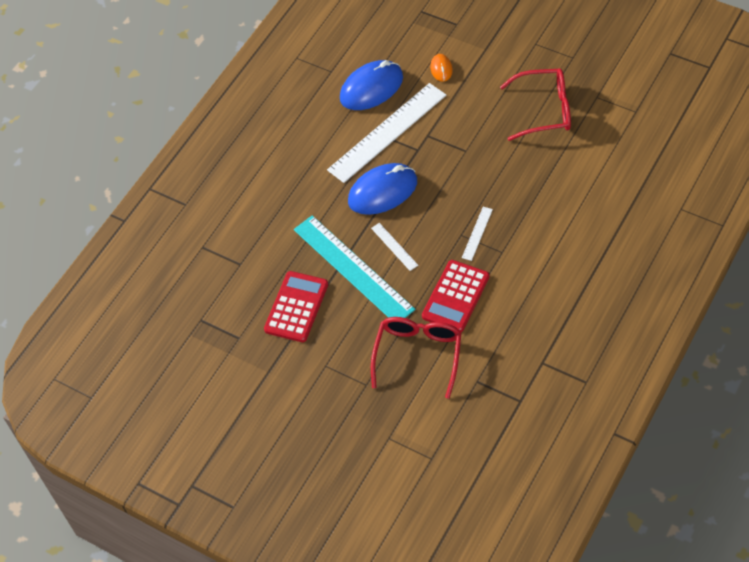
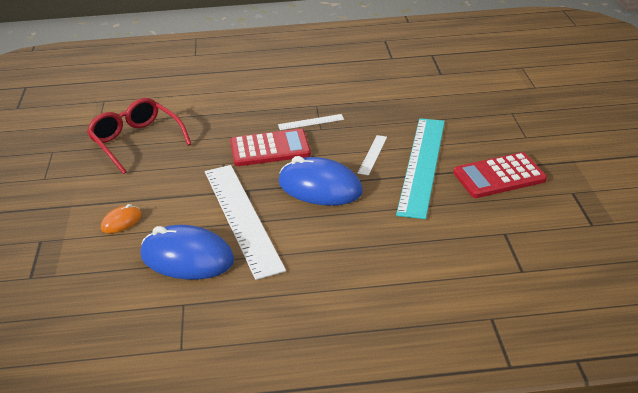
camera: 130 degrees left, 20 degrees down
(387, 132) = (242, 218): white ruler -> white ruler turned 60 degrees clockwise
(418, 354) = (455, 102): red glasses -> none
(455, 296) = (383, 108): red calculator -> red calculator (270, 149)

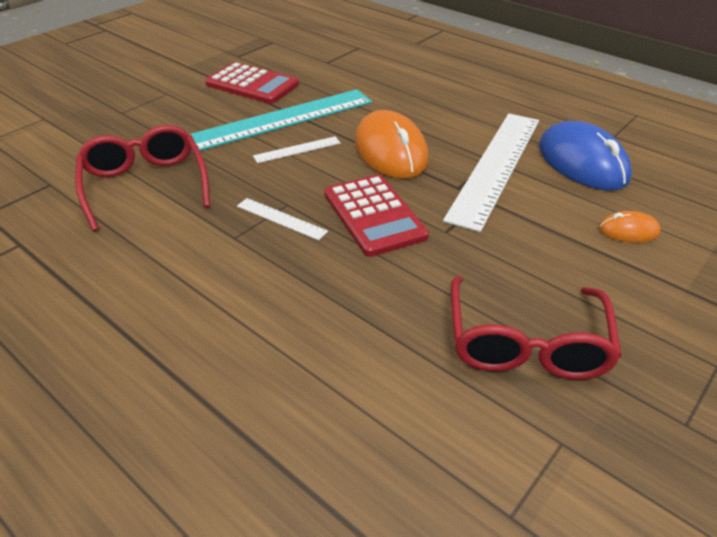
camera: 135 degrees left, 5 degrees up
(270, 149) = (374, 215): red calculator -> red calculator turned 150 degrees counterclockwise
(320, 187) = (390, 151): blue mouse -> orange mouse
(402, 97) = (145, 184): none -> red glasses

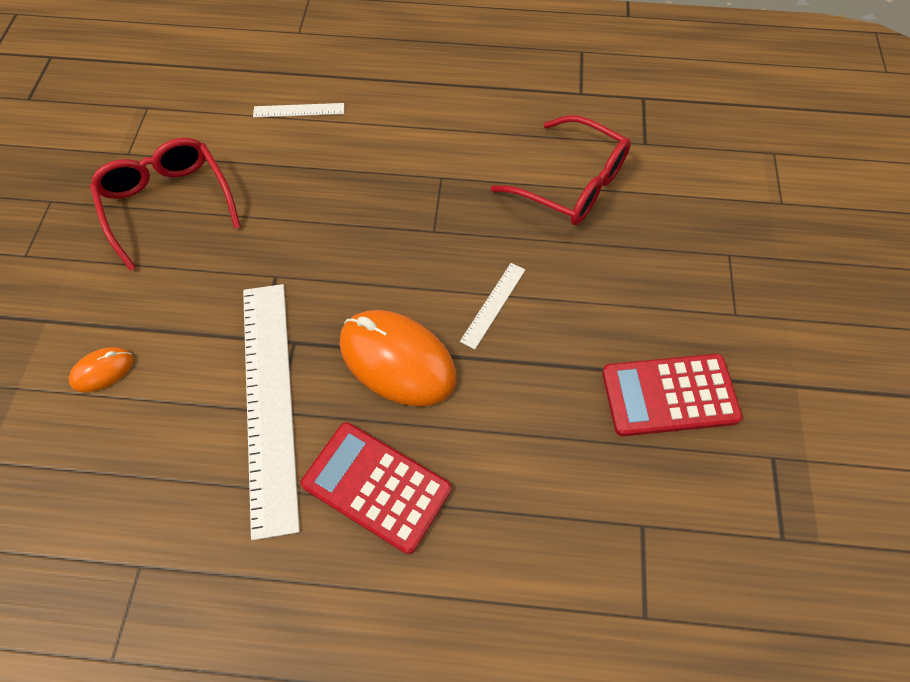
camera: 145 degrees right, 20 degrees up
(280, 119) = (560, 344): turquoise ruler -> none
(281, 219) = (423, 213): white ruler -> white ruler (299, 110)
(374, 215) = (349, 259): red calculator -> red calculator (376, 487)
(582, 163) = (171, 469): blue mouse -> none

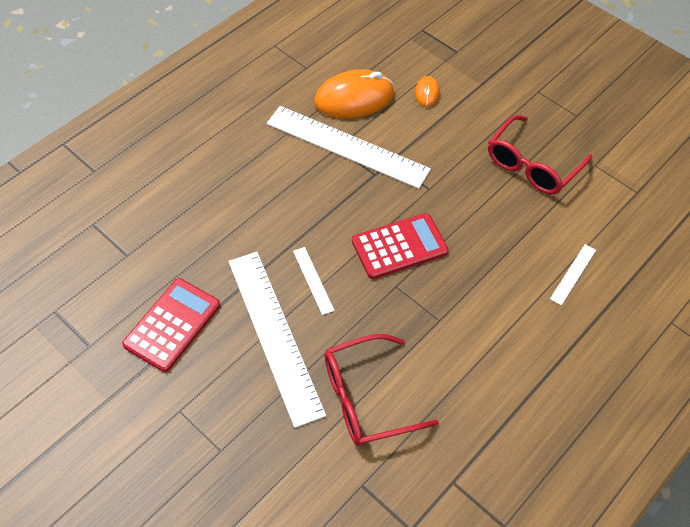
camera: 125 degrees right, 5 degrees down
(167, 203) = (532, 165): red glasses -> red glasses turned 120 degrees clockwise
(376, 487) = (259, 162): red calculator -> red calculator (399, 246)
(397, 360) = (320, 211): orange mouse -> orange mouse (354, 98)
(586, 294) = (274, 335): none -> white ruler

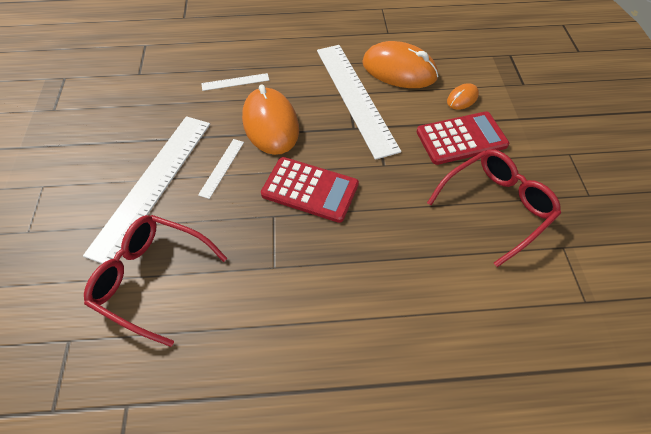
camera: 45 degrees right, 0 degrees up
(172, 325) = (107, 131): red calculator -> red calculator (461, 138)
(307, 217) = (270, 124): none -> orange mouse
(532, 165) = (496, 206): red glasses -> red glasses turned 150 degrees clockwise
(573, 274) = (434, 324): white ruler -> white ruler (235, 82)

